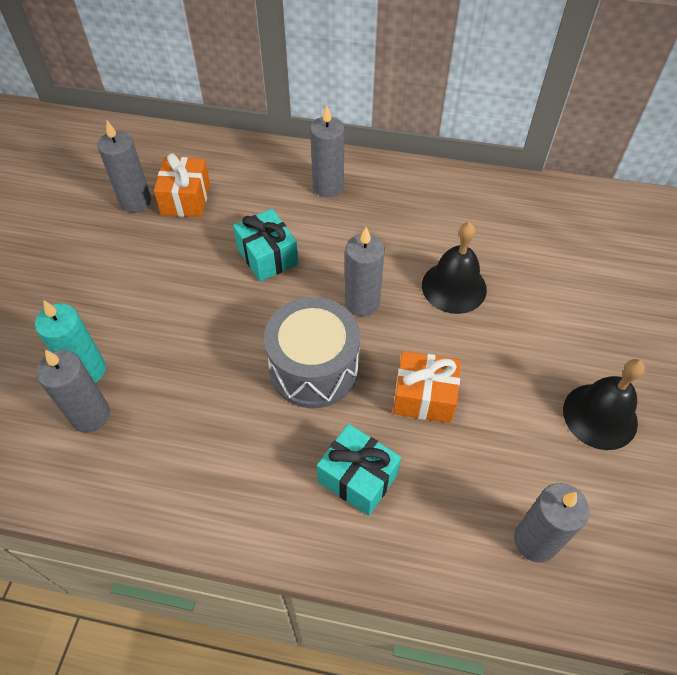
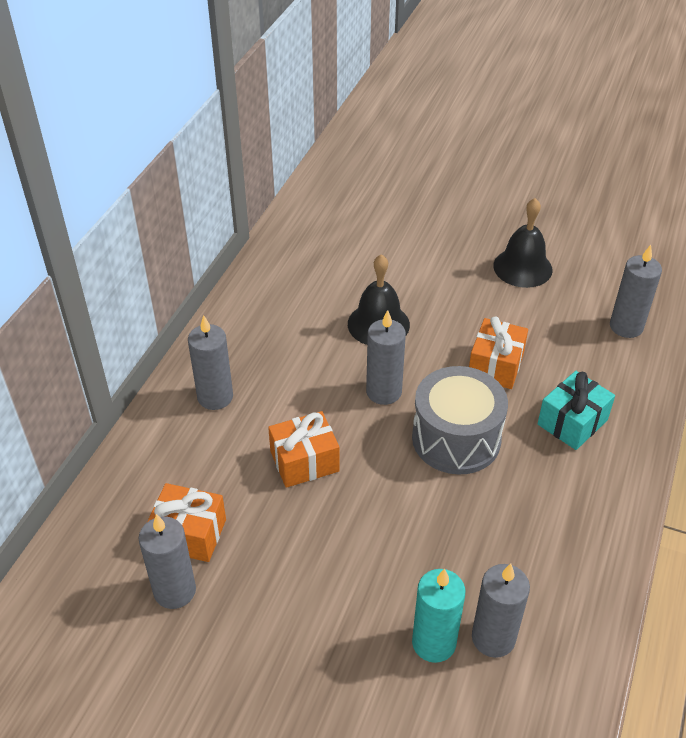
camera: 80 degrees left, 10 degrees down
(267, 256) = (304, 461): turquoise gift -> orange gift

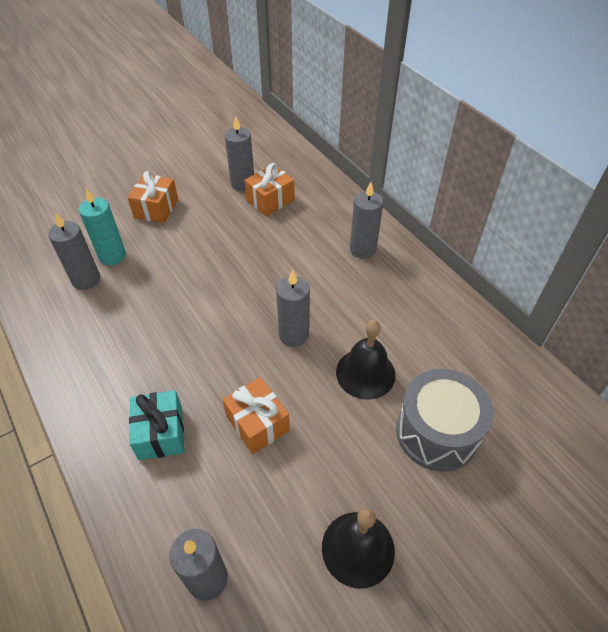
camera: 125 degrees right, 5 degrees up
(304, 461) = (273, 265): orange gift -> orange gift (156, 208)
(456, 438) = (217, 349): grey drum -> grey drum (437, 432)

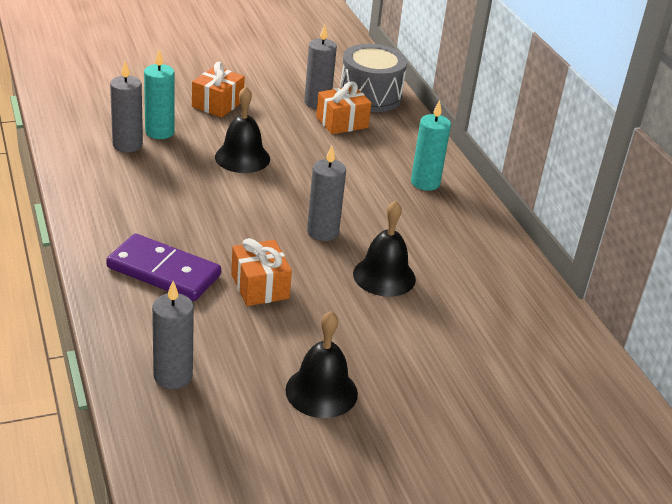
camera: 10 degrees right, 15 degrees down
(160, 433) = (163, 271): turquoise gift -> purple domino
(195, 265) = (242, 158): none -> black bell
(363, 249) = (425, 183): grey candle -> turquoise candle
(437, 432) = (437, 334): grey drum -> grey drum (370, 96)

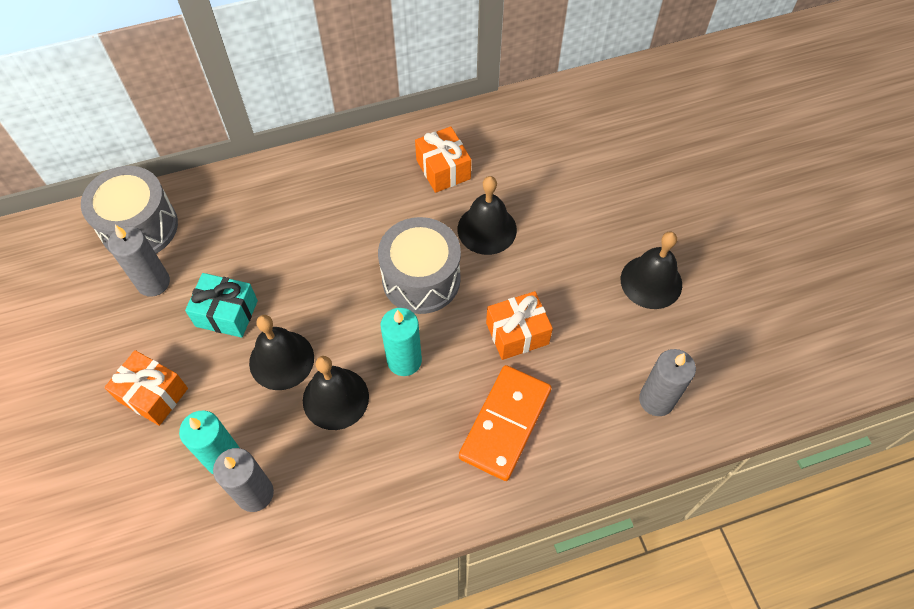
camera: 85 degrees left, 25 degrees up
(163, 271) = (505, 424): purple domino -> orange domino
(203, 182) = (335, 398): none -> black bell
(288, 133) = (226, 313): none -> turquoise gift
(322, 232) = (421, 279): grey candle -> grey drum
(342, 122) = (201, 258): orange gift -> orange gift (443, 169)
(425, 183) = (325, 186): turquoise candle -> turquoise candle (404, 360)

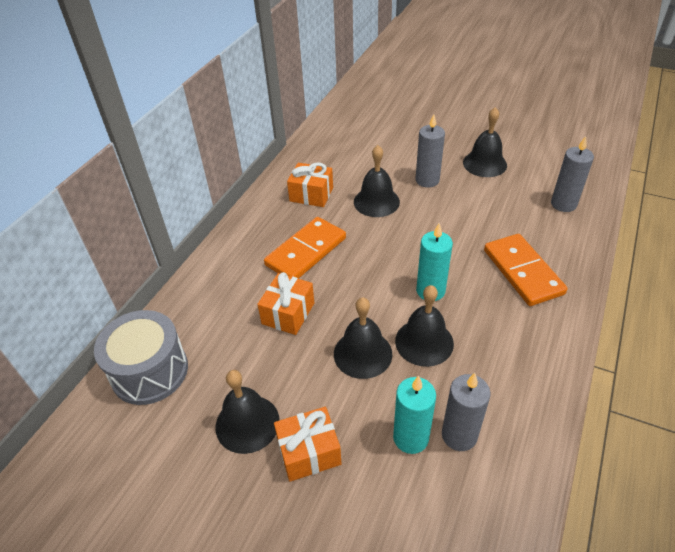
camera: 45 degrees left, 15 degrees down
(146, 332) = (247, 423): none -> black bell
(153, 282) = (209, 392): grey candle -> grey candle (427, 180)
(226, 313) = (289, 362): turquoise gift -> none
(362, 225) = (306, 251): none -> orange domino
(421, 279) = (378, 248): grey drum -> none
(517, 333) = (463, 231): orange gift -> orange gift (288, 313)

